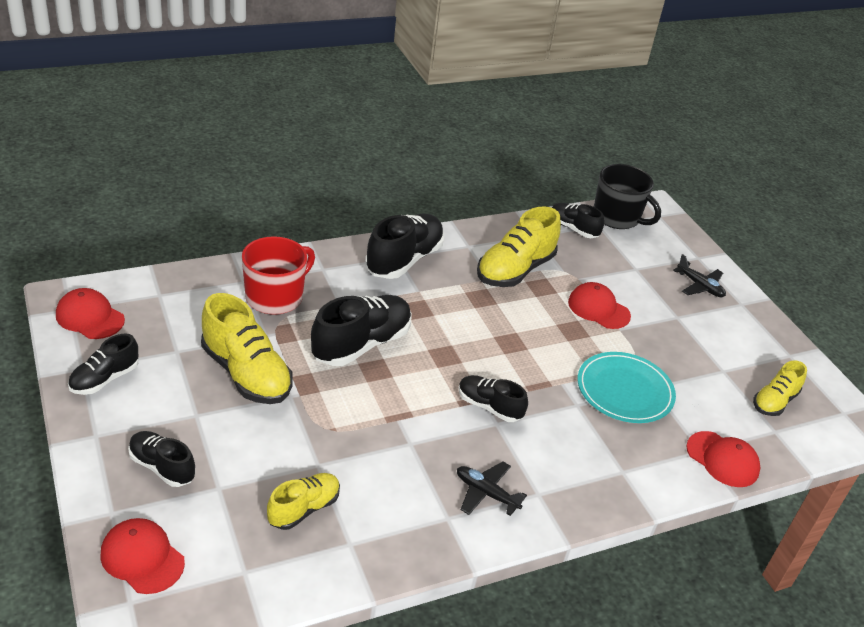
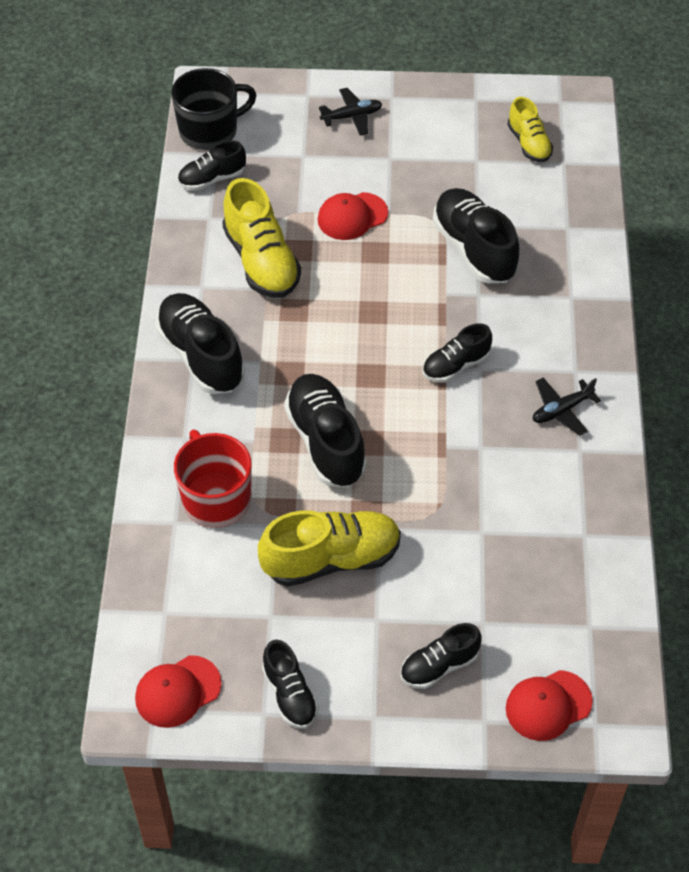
camera: 60 degrees left, 15 degrees up
(304, 509) = (532, 559): yellow shoe -> none
(624, 390) = (474, 249): turquoise plate -> black shoe
(722, 459) = (582, 218): red cap -> none

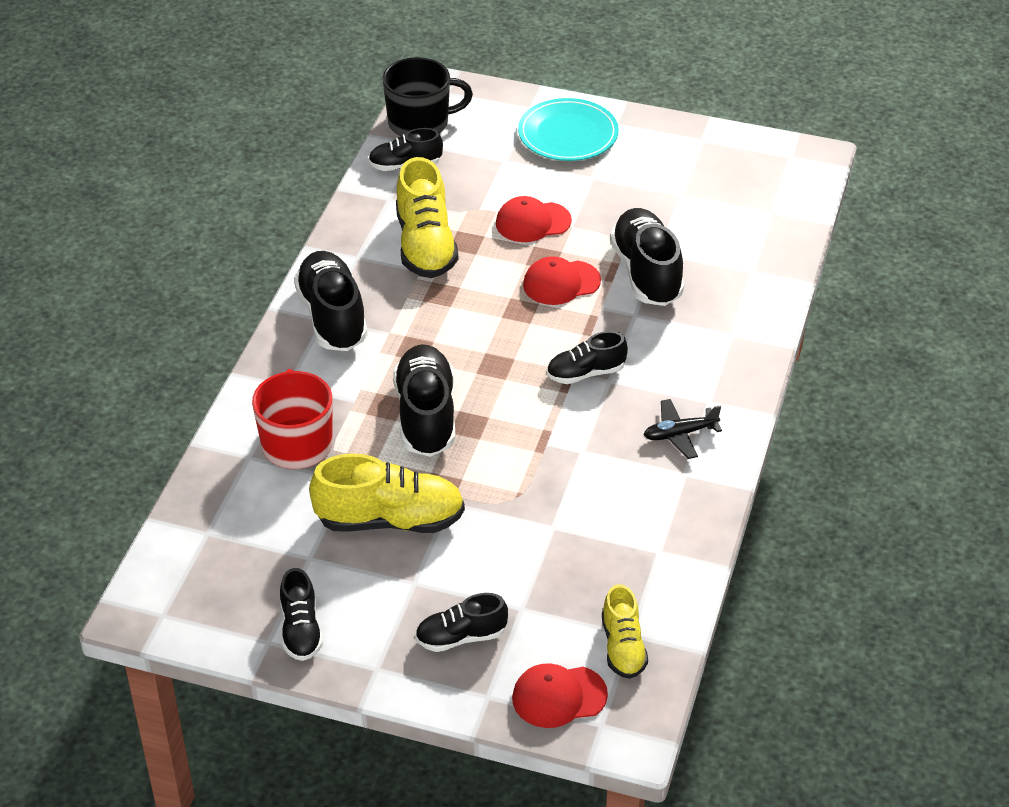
camera: 15 degrees right, 10 degrees down
(178, 691) = (192, 604): red cap -> red cap (561, 283)
(352, 116) = (568, 134): black plane -> turquoise plate
(529, 143) = (742, 188): yellow shoe -> yellow shoe (623, 647)

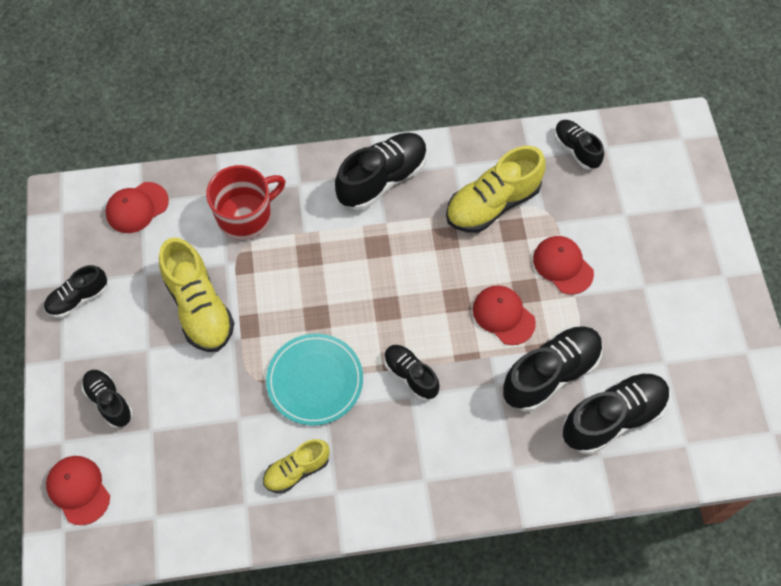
camera: 65 degrees right, 20 degrees up
(211, 539) = (137, 207): none -> red cap
(420, 123) = (632, 137): black mug -> none
(426, 416) = (312, 285): black shoe -> black shoe (613, 418)
(568, 134) = (687, 246): turquoise plate -> turquoise plate (315, 380)
(623, 647) = (140, 516): yellow shoe -> yellow shoe (297, 470)
(680, 434) = (377, 472): black plane -> none

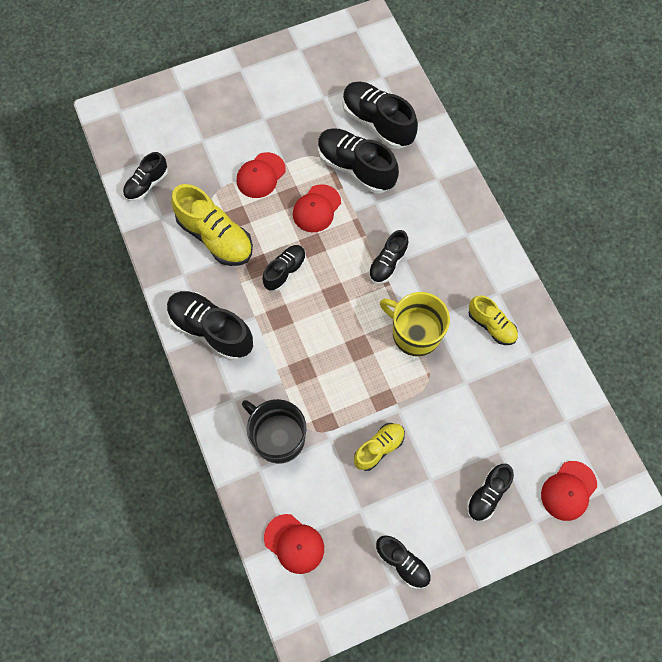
camera: 105 degrees left, 5 degrees up
(199, 307) = (379, 448): yellow shoe -> yellow shoe, size x0.59
(246, 216) = (278, 437): red mug -> black mug
(315, 380) = (415, 333): turquoise plate -> yellow mug
(431, 264) = (285, 271): none -> black shoe

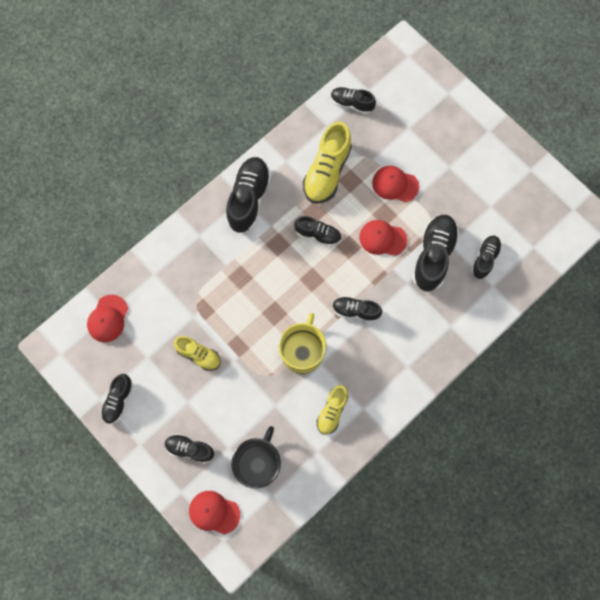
camera: 70 degrees right, 5 degrees up
(278, 437) = (182, 278): black mug -> black mug (258, 464)
(377, 123) = (485, 259): black shoe -> black shoe, size x0.59

